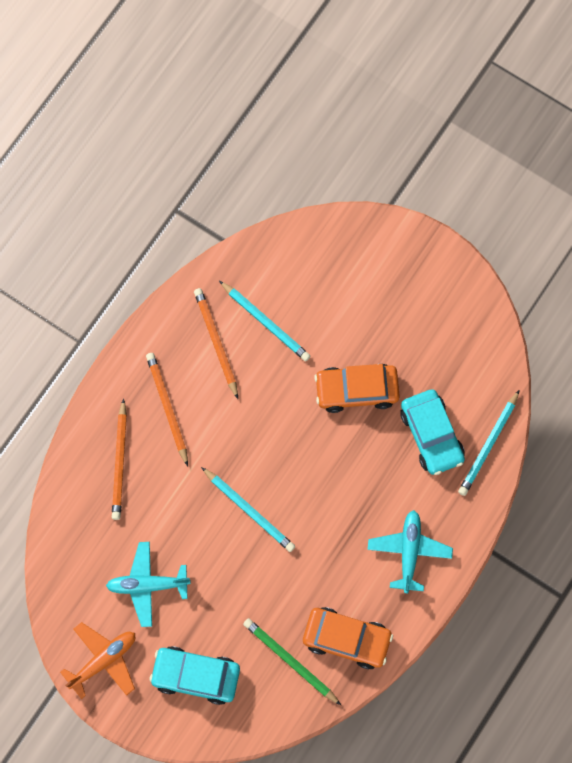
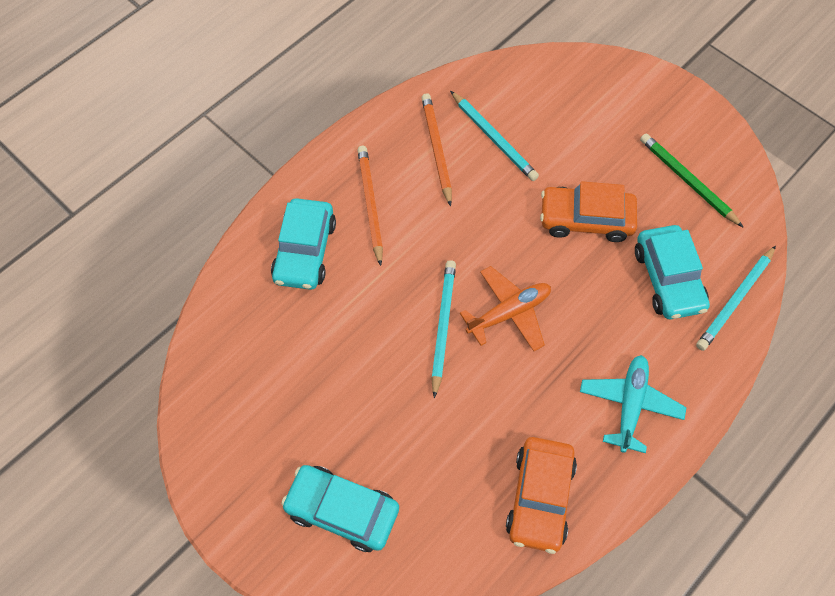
camera: 10 degrees right, 10 degrees down
(103, 660) = (232, 471): orange plane -> orange plane (509, 313)
(120, 462) = (305, 251): orange pencil -> turquoise car
(147, 585) = (306, 390): turquoise plane -> none
(249, 510) = (443, 326): turquoise pencil -> turquoise pencil turned 135 degrees counterclockwise
(290, 661) = (464, 512): green pencil -> green pencil (687, 181)
(347, 639) = (540, 497): orange car -> orange car turned 75 degrees clockwise

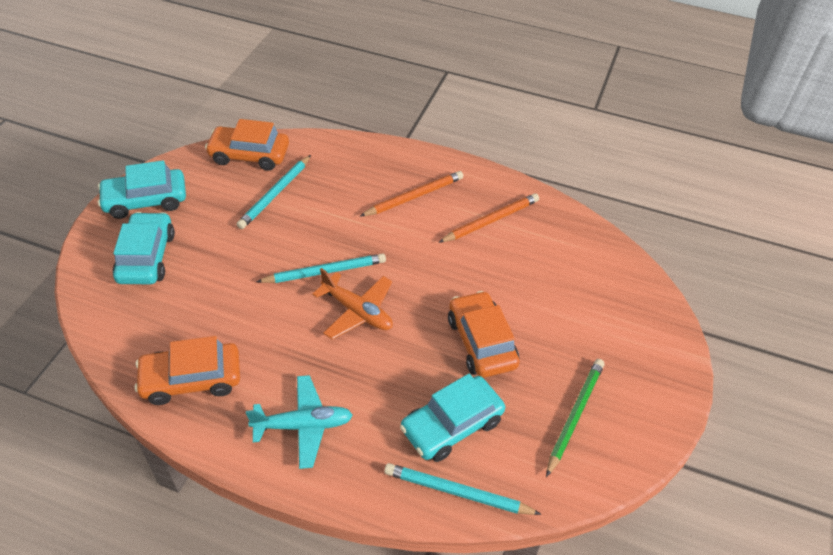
camera: 65 degrees right, 15 degrees down
(218, 352) = (249, 155): none -> orange car
(305, 251) = (353, 173): turquoise car -> turquoise car (145, 200)
(493, 138) = (526, 254): turquoise pencil -> turquoise pencil (275, 194)

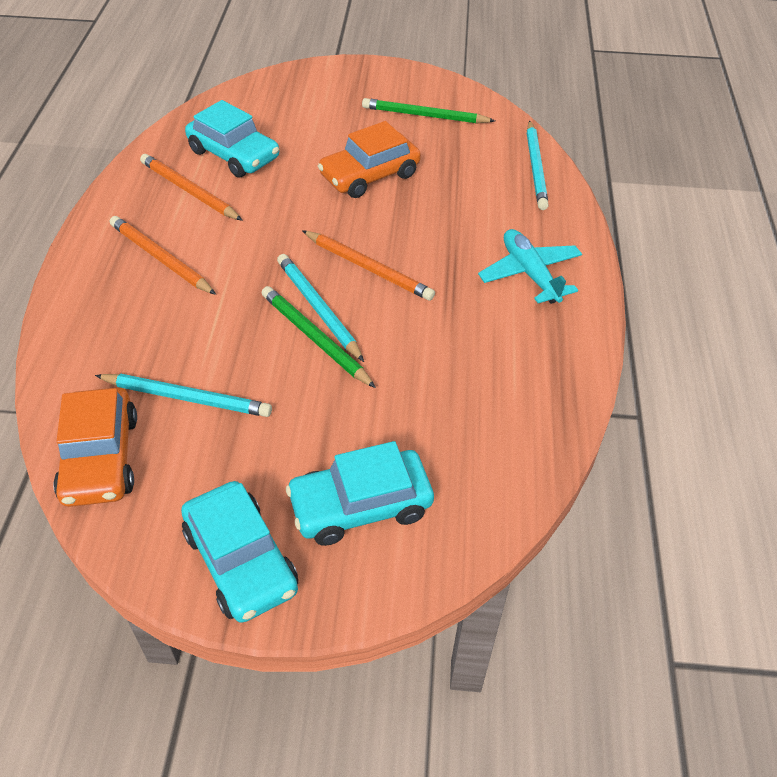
camera: 105 degrees left, 0 degrees up
(191, 379) = (527, 379): orange car -> none
(295, 264) = (315, 339): none -> green pencil
(357, 311) = (368, 268): orange plane -> orange pencil
(452, 425) = (473, 180): turquoise car -> turquoise car (234, 154)

